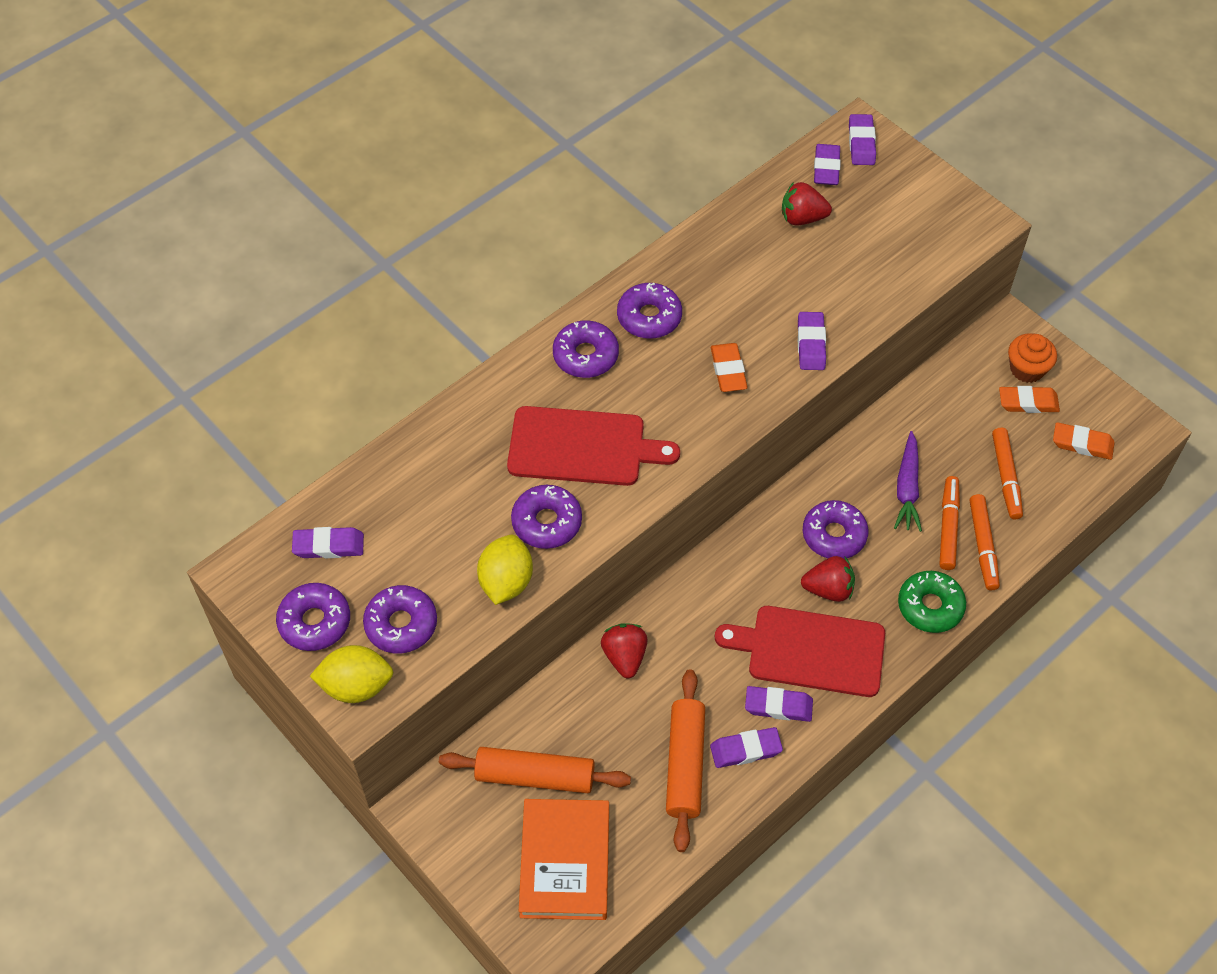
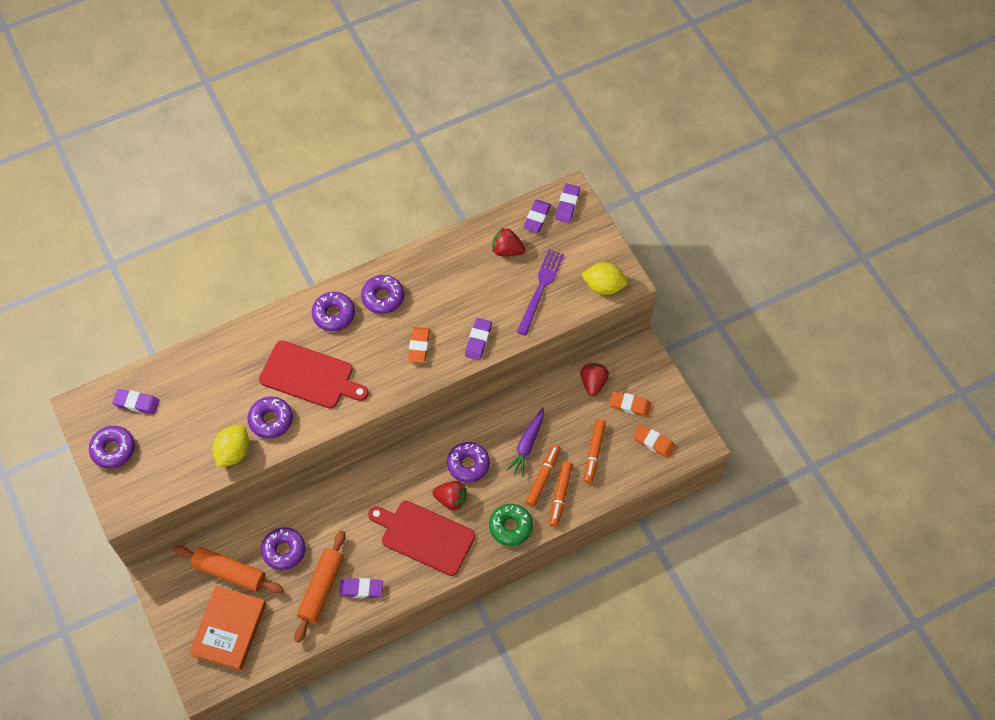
camera: 15 degrees right, 5 degrees up
(356, 686) = (124, 496): yellow lemon -> yellow lemon (603, 286)
(401, 624) = (163, 464): purple donut -> purple donut (284, 551)
(624, 656) = (309, 511): red strawberry -> red strawberry (593, 383)
(778, 706) = (391, 567): purple eraser -> none
(871, 258) = (540, 289): none -> purple fork
(1027, 369) = (638, 381): orange cupcake -> none

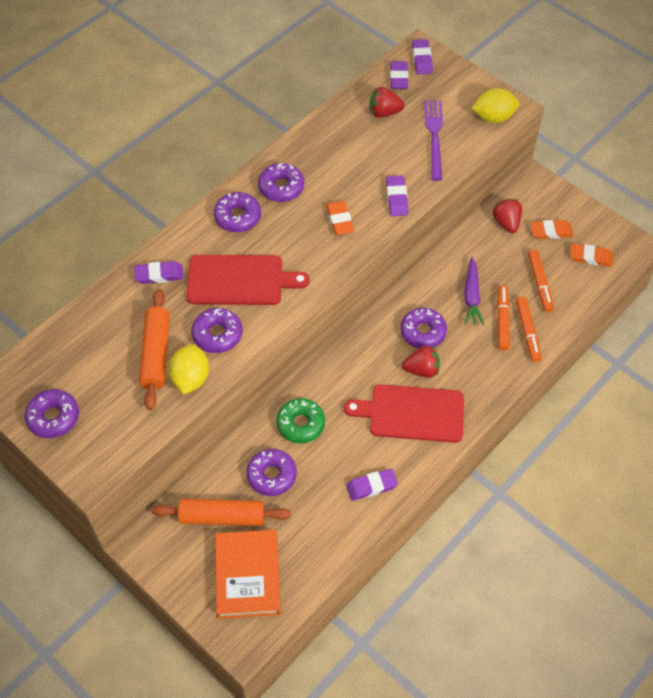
camera: 20 degrees left, 5 degrees down
(136, 403) = (60, 363): purple eraser -> purple eraser (159, 275)
(321, 588) = (329, 500): orange rolling pin -> orange rolling pin (156, 354)
(510, 527) = (494, 376): green donut -> green donut (301, 424)

